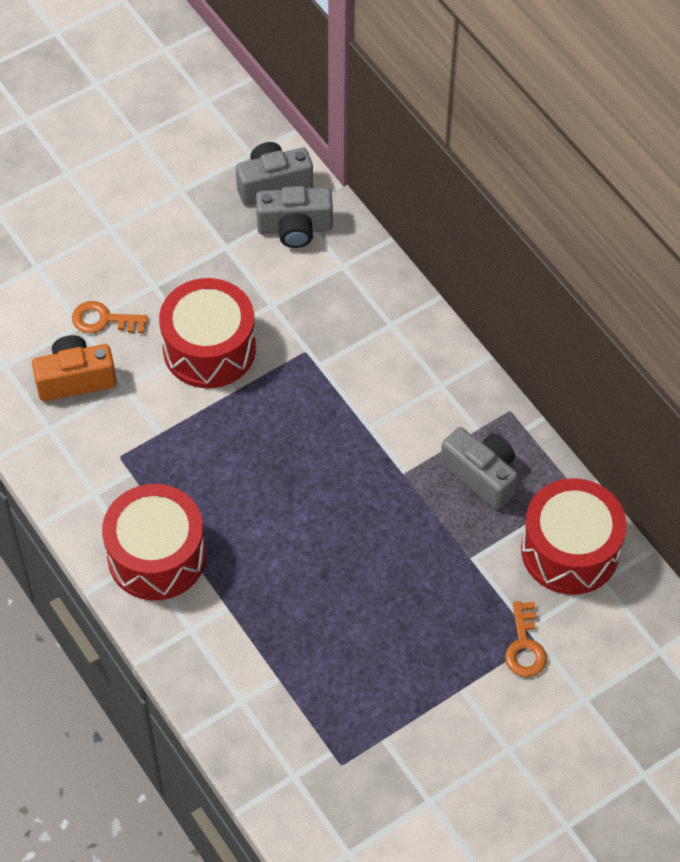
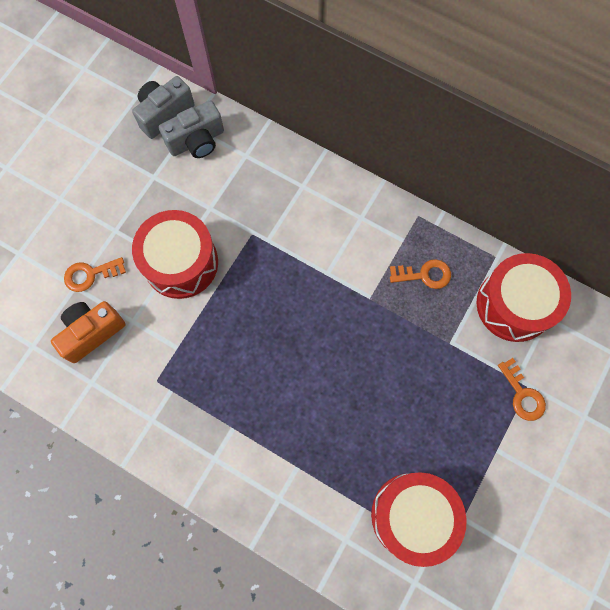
camera: 25 degrees left, 15 degrees up
(156, 556) = (224, 450): red drum -> red drum (412, 515)
(481, 475) = (424, 275): grey camera -> orange key

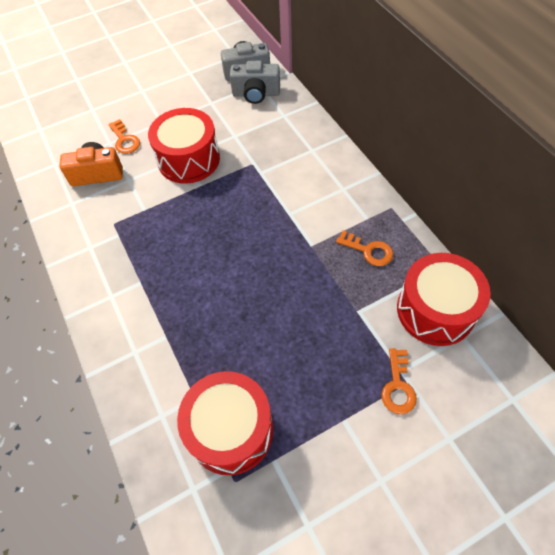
camera: 35 degrees right, 15 degrees down
(90, 274) = (125, 140): orange key -> orange key turned 135 degrees counterclockwise

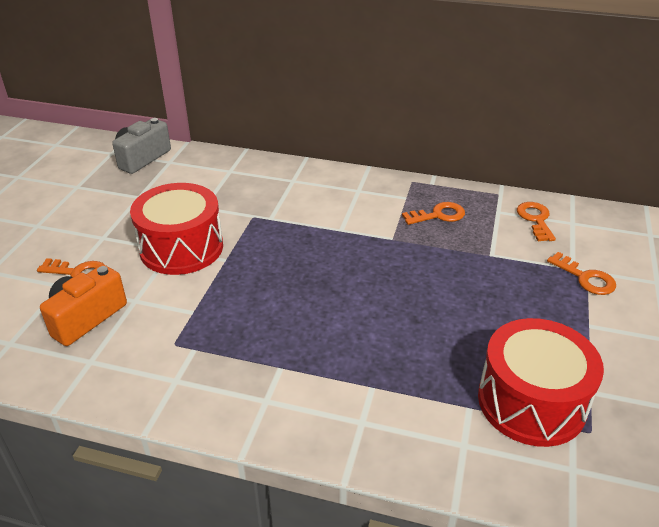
camera: 50 degrees left, 20 degrees down
(256, 94) = (178, 169): grey camera -> none
(435, 310) = (535, 219): red drum -> orange key

